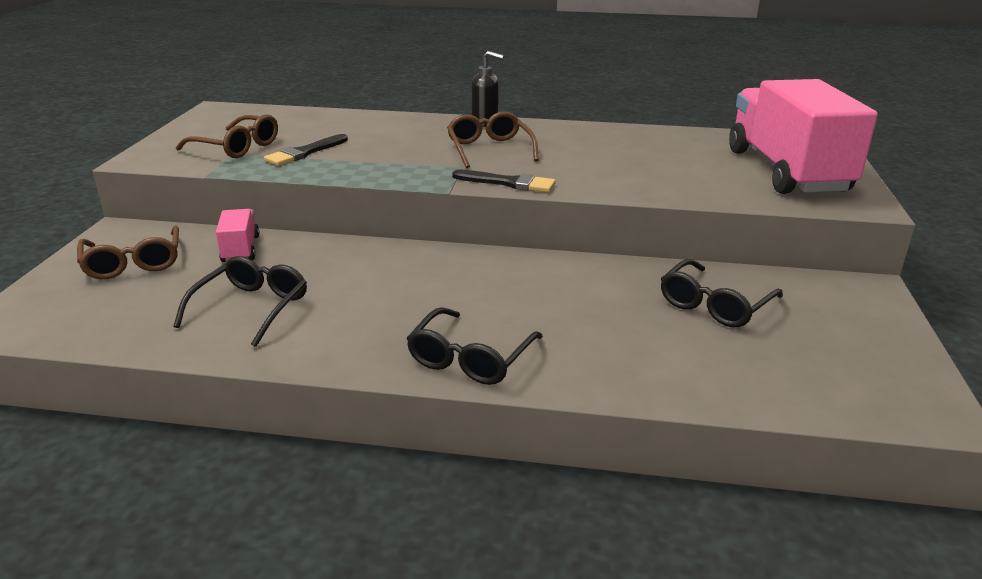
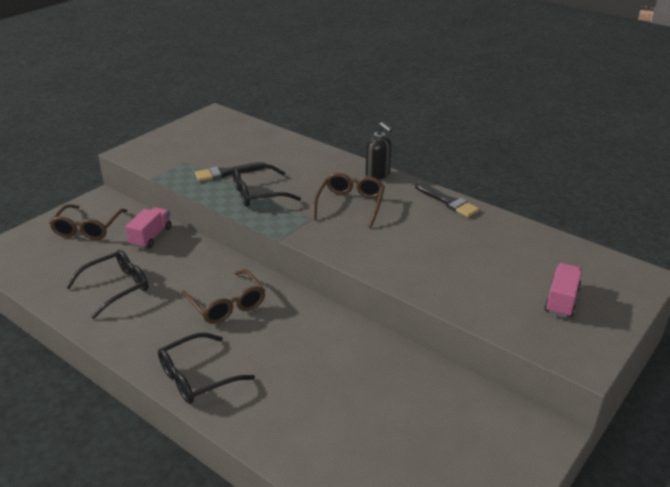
camera: 30 degrees right, 5 degrees up
(236, 147) = (191, 156): brown glasses -> brown glasses (226, 304)
(508, 183) = (327, 243): black brush -> black brush (448, 202)
(715, 304) = (402, 399): black glasses -> black glasses (258, 193)
(786, 171) = (561, 300): pink truck -> pink truck, size x0.43

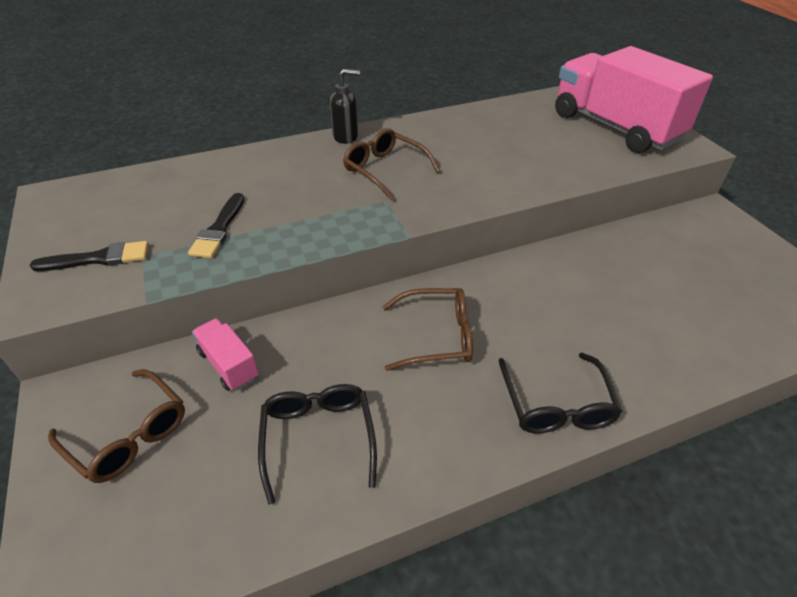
camera: 60 degrees left, 10 degrees up
(258, 193) = (296, 220): black glasses -> none
(448, 202) = (432, 120): black brush -> black brush (99, 258)
(561, 300) = (615, 127): pink truck -> pink truck, size x2.34

